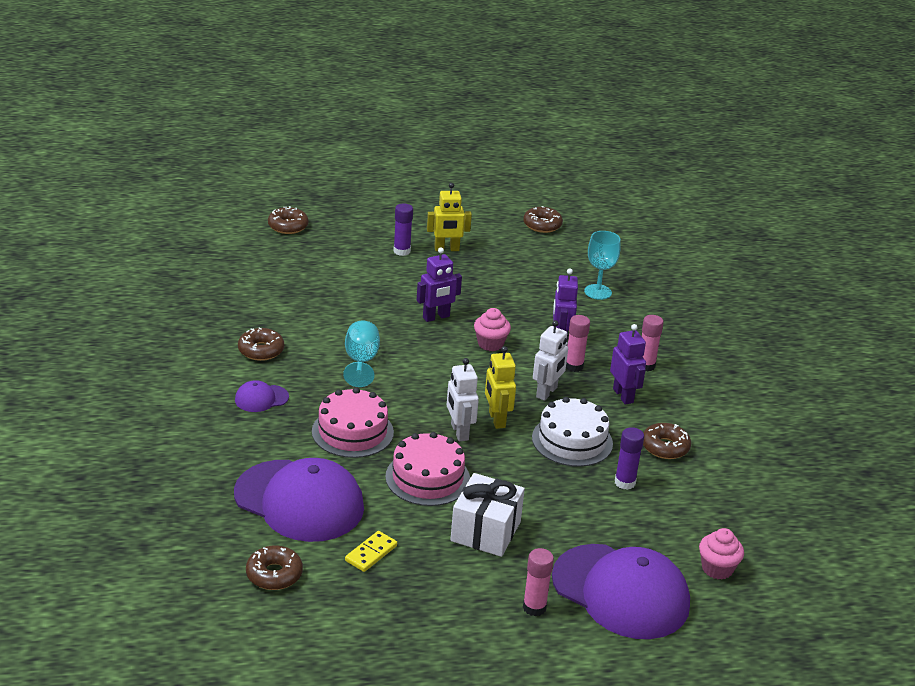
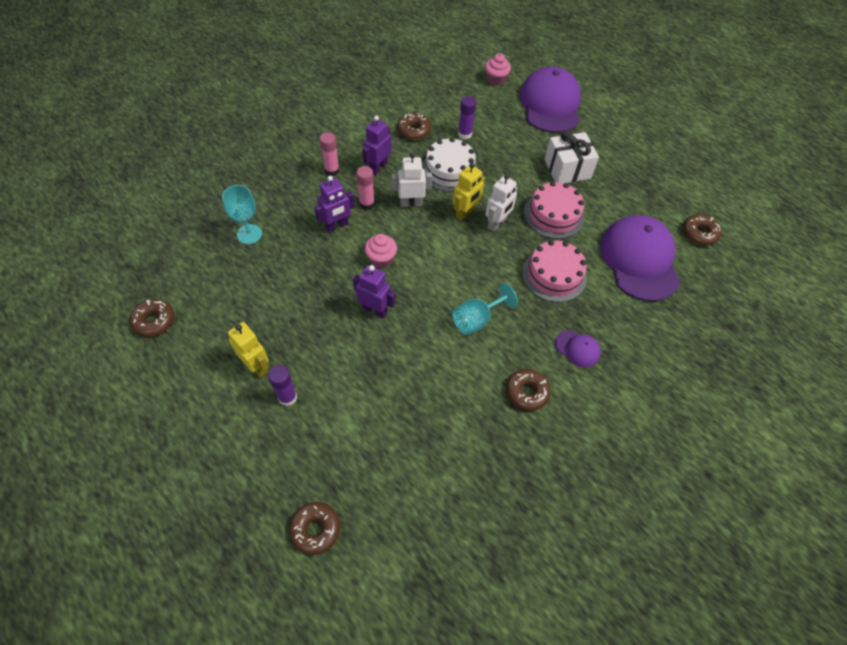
camera: 125 degrees left, 25 degrees up
(371, 553) = (637, 204): yellow domino -> none
(534, 607) = (596, 127): pink glue stick -> none

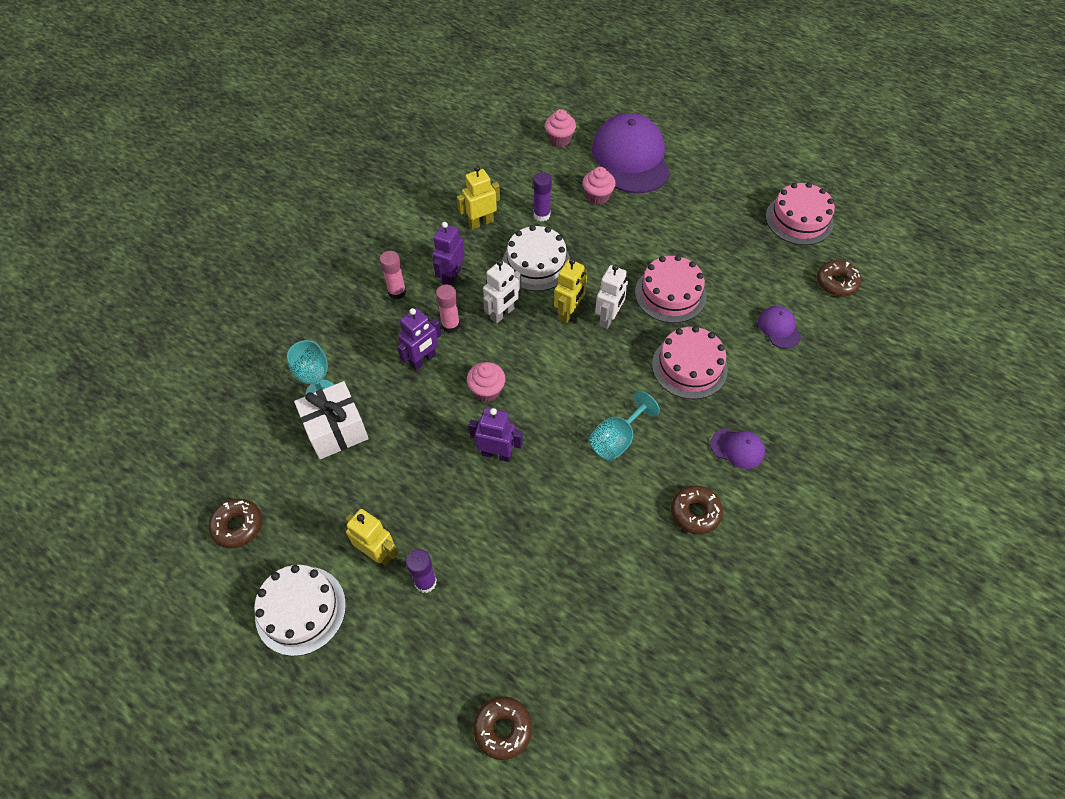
camera: 10 degrees left, 0 degrees up
(182, 396) = (300, 610): none -> white cake
(411, 203) = (502, 314): white robot -> white robot turned 150 degrees clockwise
(414, 131) = (481, 222): brown donut -> yellow robot
(514, 128) = (597, 196): none -> pink cupcake
(567, 169) = (671, 235): white gift -> white gift (336, 430)
(639, 260) = (779, 328): purple cap -> purple cap, size x0.44
(679, 177) = (799, 219): none -> pink cake

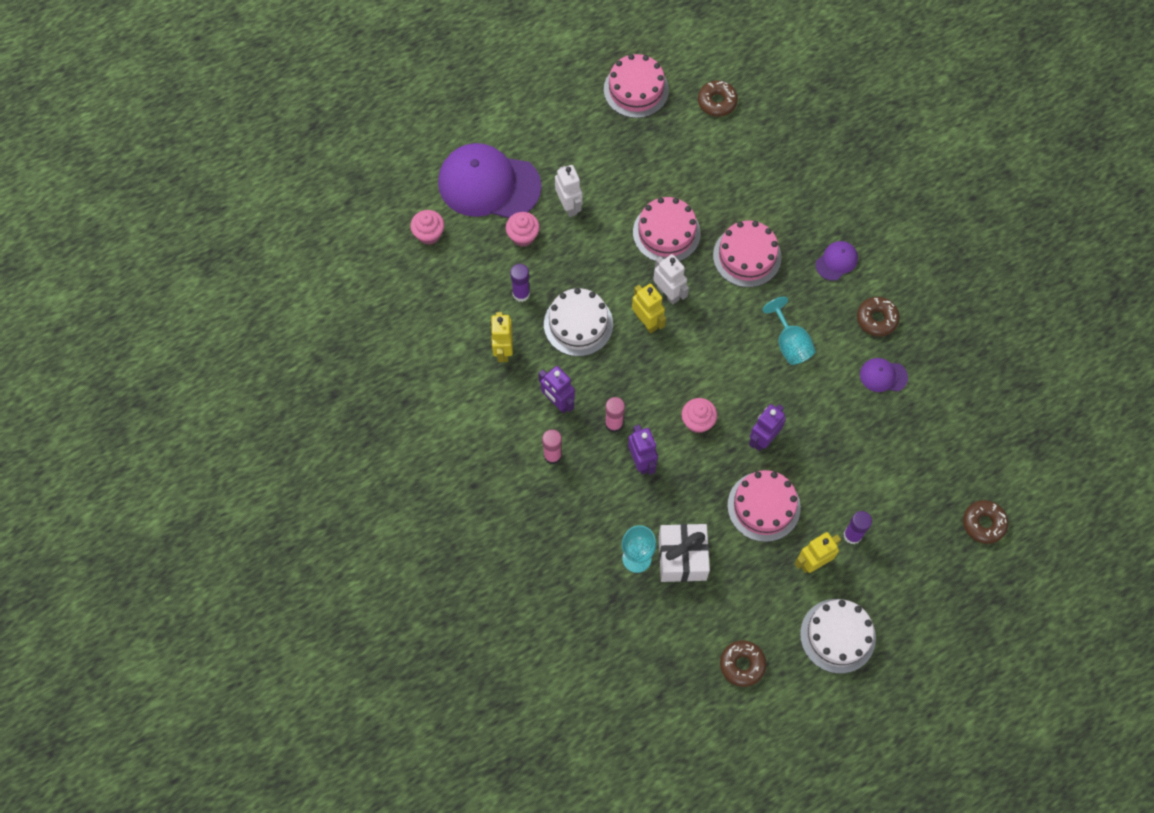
camera: 65 degrees left, 10 degrees up
(422, 482) = (763, 506): none -> pink cake
(502, 314) = (622, 376): white robot -> white robot (569, 206)
(779, 328) = (741, 170): purple cap -> purple cap (883, 376)

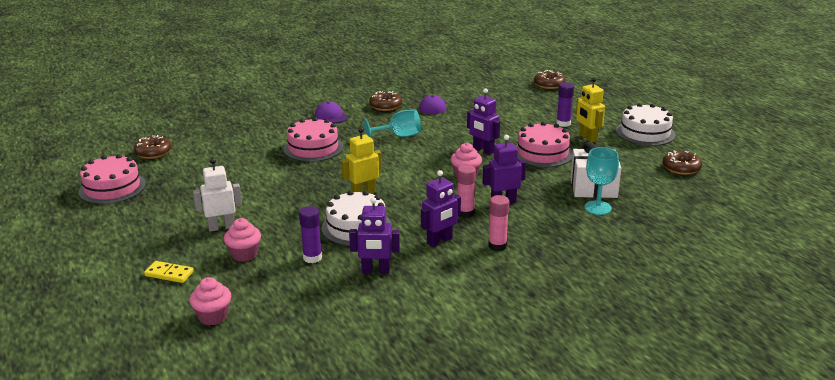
camera: 85 degrees left, 40 degrees down
(488, 184) = (169, 274): purple cap -> yellow domino
(503, 350) = (375, 271): yellow robot -> purple robot
(666, 232) = (275, 180): pink cake -> none
(668, 293) = (337, 182): white robot -> none

